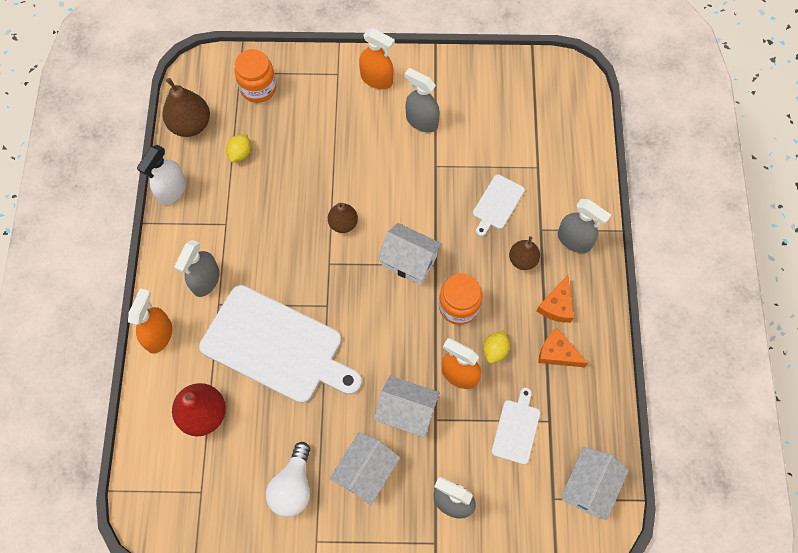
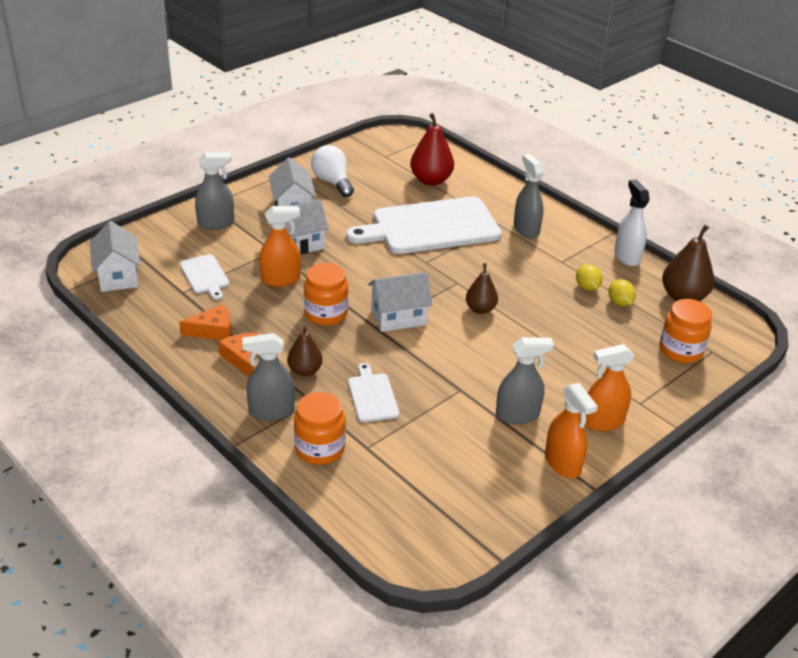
camera: 135 degrees right, 30 degrees down
(159, 335) = (512, 194): orange spray bottle -> orange spray bottle (562, 463)
(495, 350) = (267, 306): yellow lemon -> yellow lemon (587, 287)
(567, 187) = (320, 449): none -> orange jar

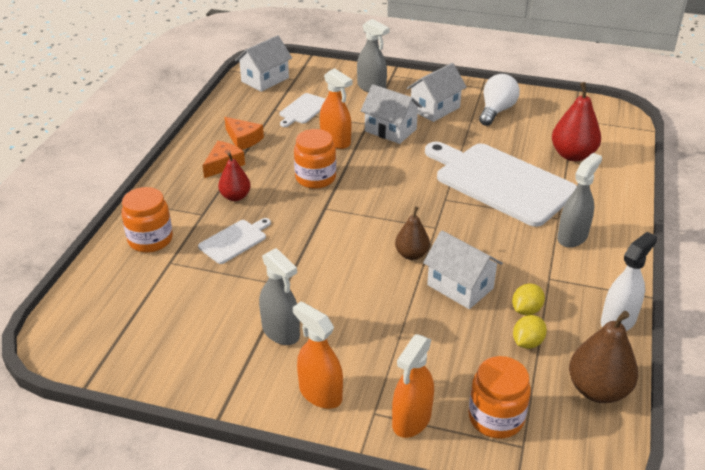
camera: 60 degrees right, 0 degrees up
(271, 411) = (175, 201): grey spray bottle -> none
(305, 371) = (235, 197): brown pear -> red pear
(398, 317) = (350, 214): white house -> white house (460, 286)
(562, 463) = (236, 385): orange spray bottle -> orange spray bottle (411, 420)

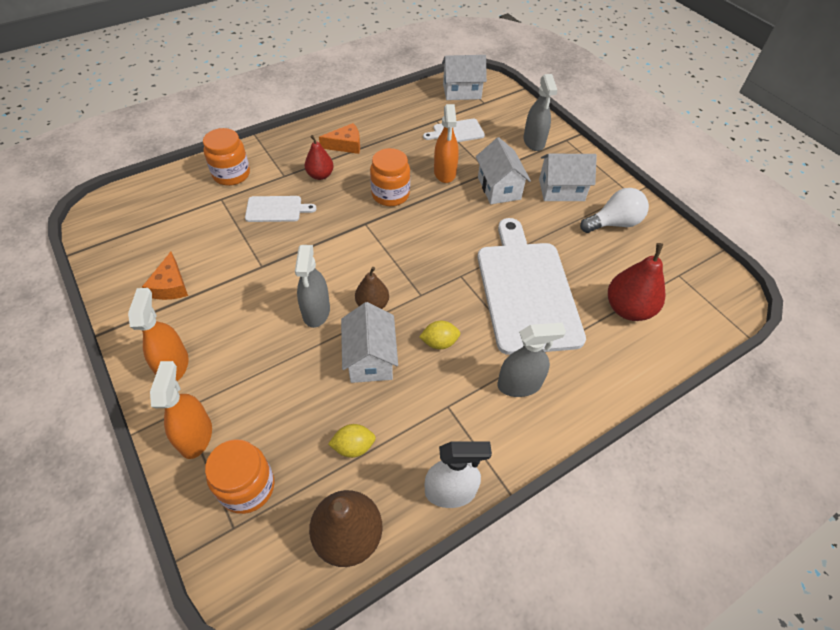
camera: 40 degrees right, 15 degrees up
(243, 139) = (383, 132): orange cheese -> orange cheese (170, 285)
(281, 332) = (213, 299): grey spray bottle -> grey spray bottle (316, 311)
(411, 420) = (196, 436): orange spray bottle -> orange spray bottle turned 105 degrees clockwise
(526, 310) = (391, 419): yellow lemon -> yellow lemon (439, 342)

